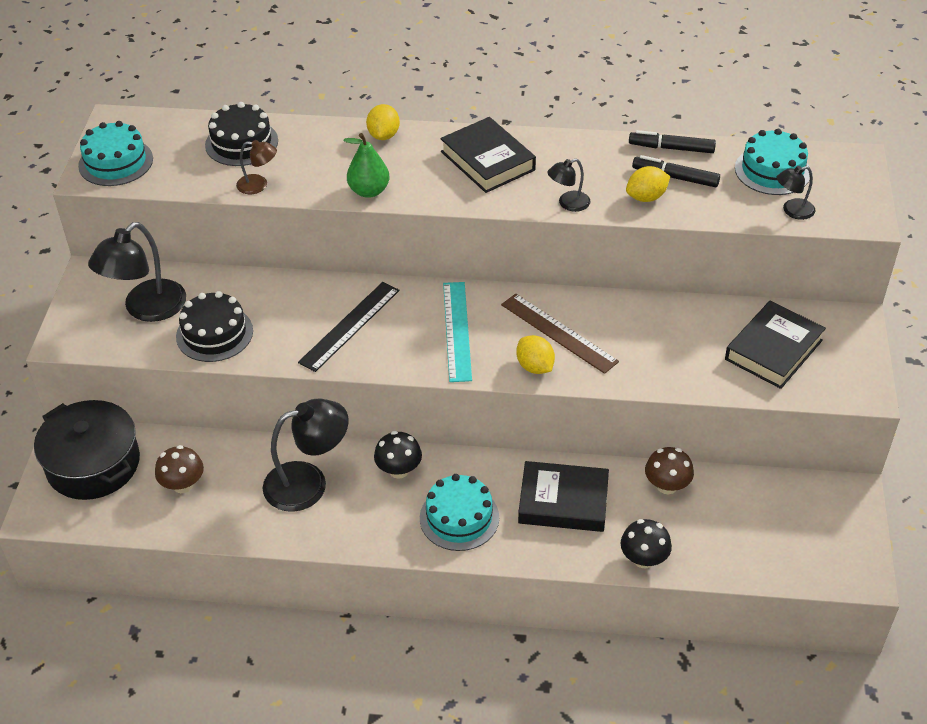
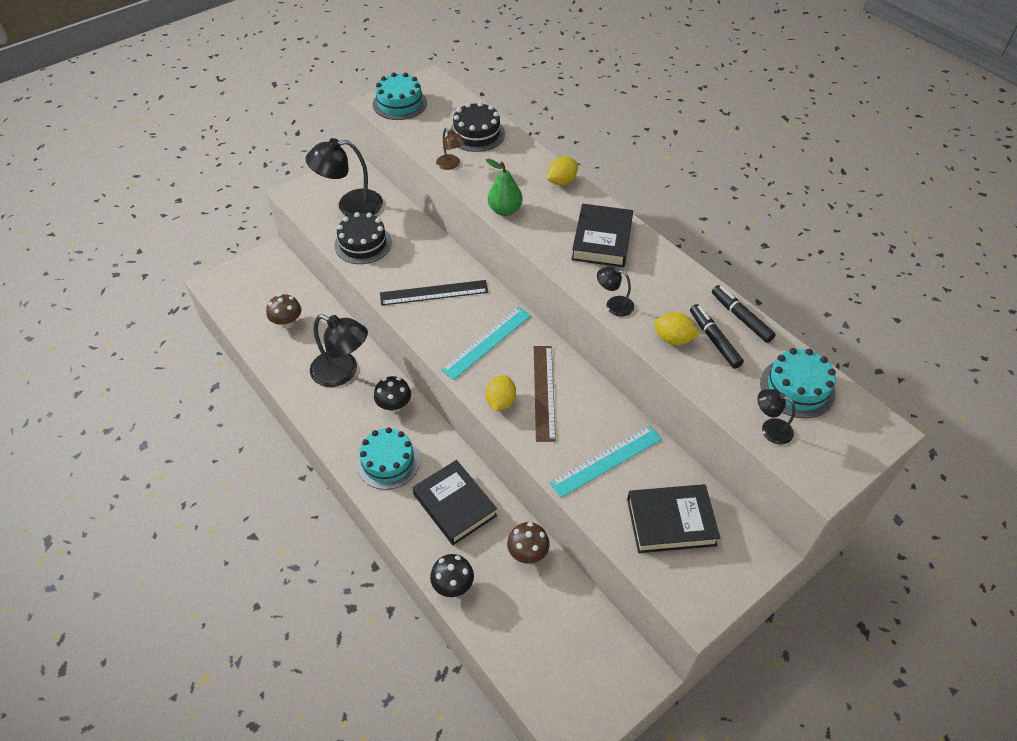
camera: 45 degrees right, 5 degrees up
(93, 464) = (265, 278): black pot -> none
(674, 345) = (606, 461): none -> turquoise ruler

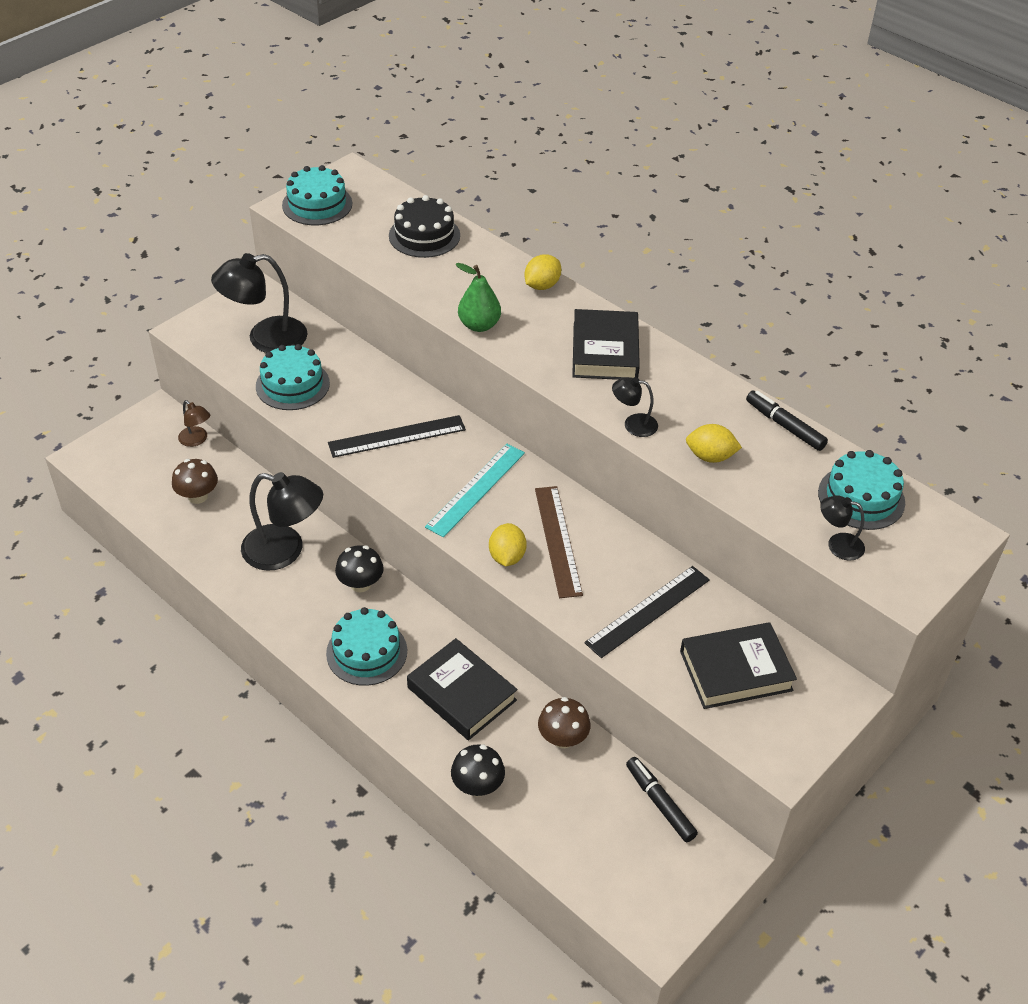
camera: 10 degrees left, 5 degrees down
(363, 244) = (292, 385): black cake -> turquoise cake
(451, 165) = (400, 276): brown lamp -> brown lamp (196, 440)
(606, 461) = (648, 611): turquoise ruler -> black ruler
(714, 340) = (758, 453): black marker -> black marker (660, 803)

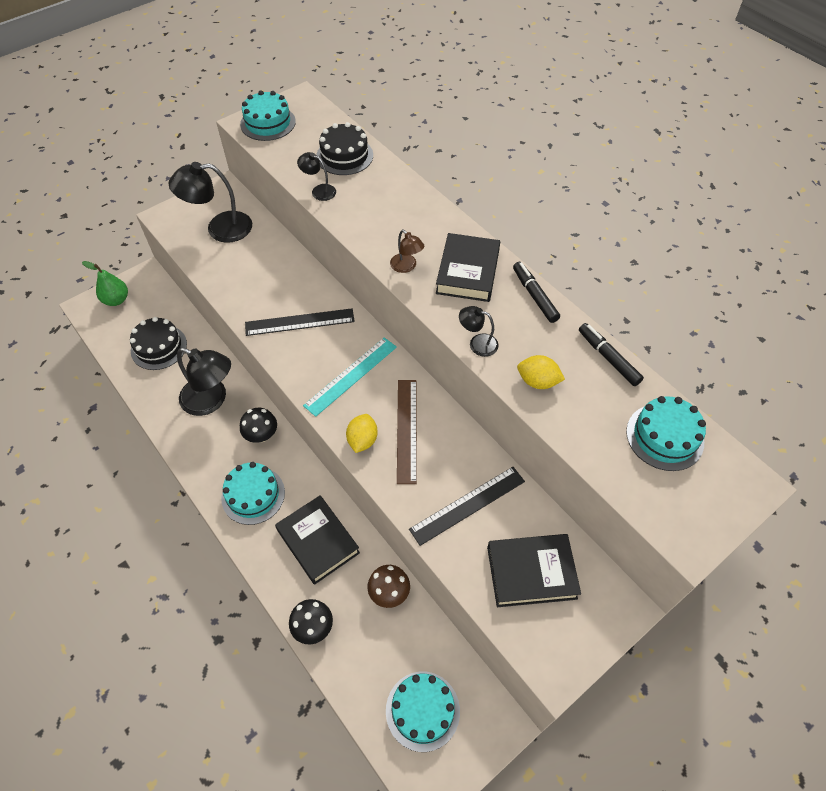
camera: 10 degrees right, 10 degrees up
(196, 440) = (169, 301): brown lamp -> brown lamp (406, 267)
(198, 496) = (159, 347): brown mushroom -> black cake
(292, 385) = (230, 269): turquoise cake -> turquoise cake (422, 710)
(479, 325) = (369, 239): green pear -> green pear (116, 300)
(542, 285) = (428, 207): yellow lemon -> none
(660, 803) = (456, 664): black marker -> black marker (534, 296)
(838, 545) = (635, 483): black lamp -> black lamp (319, 191)

